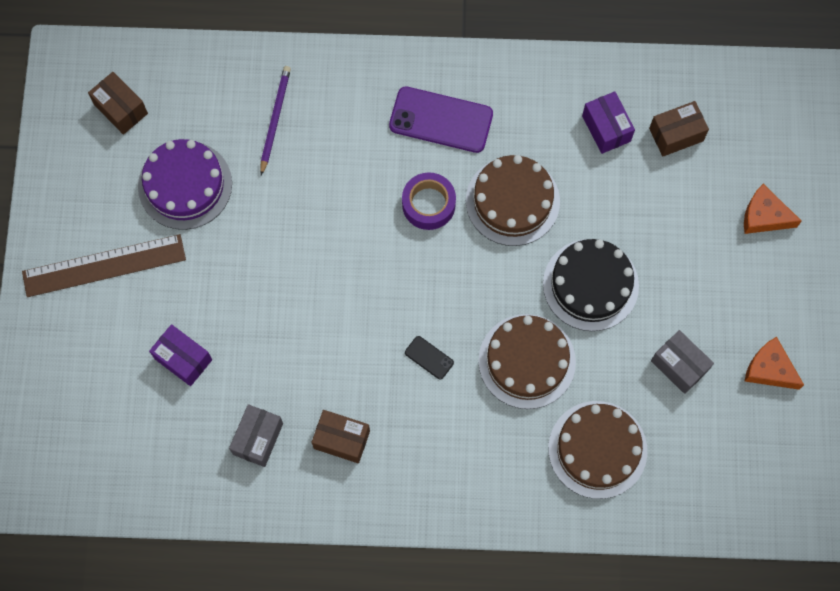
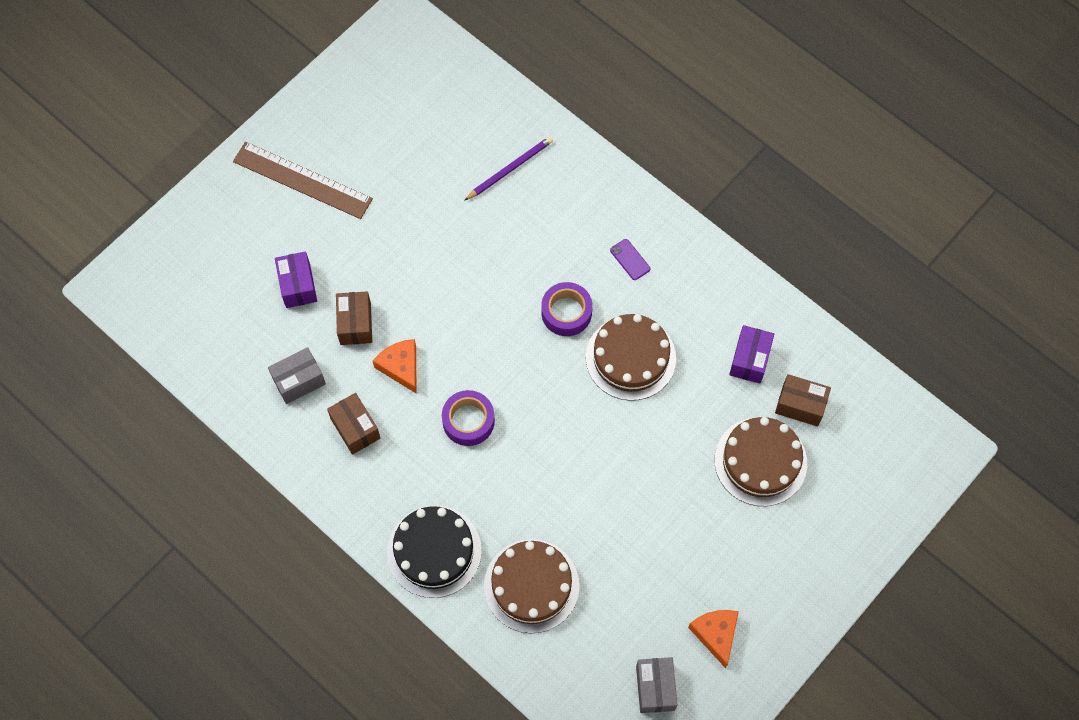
camera: 40 degrees right, 5 degrees down
(121, 109) = (409, 82): brown box -> brown box (355, 324)
(185, 185) = (406, 167): purple cake -> none
(429, 357) = (468, 421): black phone -> purple tape
(441, 120) = (630, 259): purple phone -> purple phone, size x0.46
(527, 361) = (537, 480): brown cake -> brown cake (760, 461)
(590, 285) = (634, 463): black cake -> black cake (434, 551)
(679, 366) = (648, 575): grey box -> grey box (655, 688)
(764, 216) = (815, 518): orange cheese -> orange cheese (401, 367)

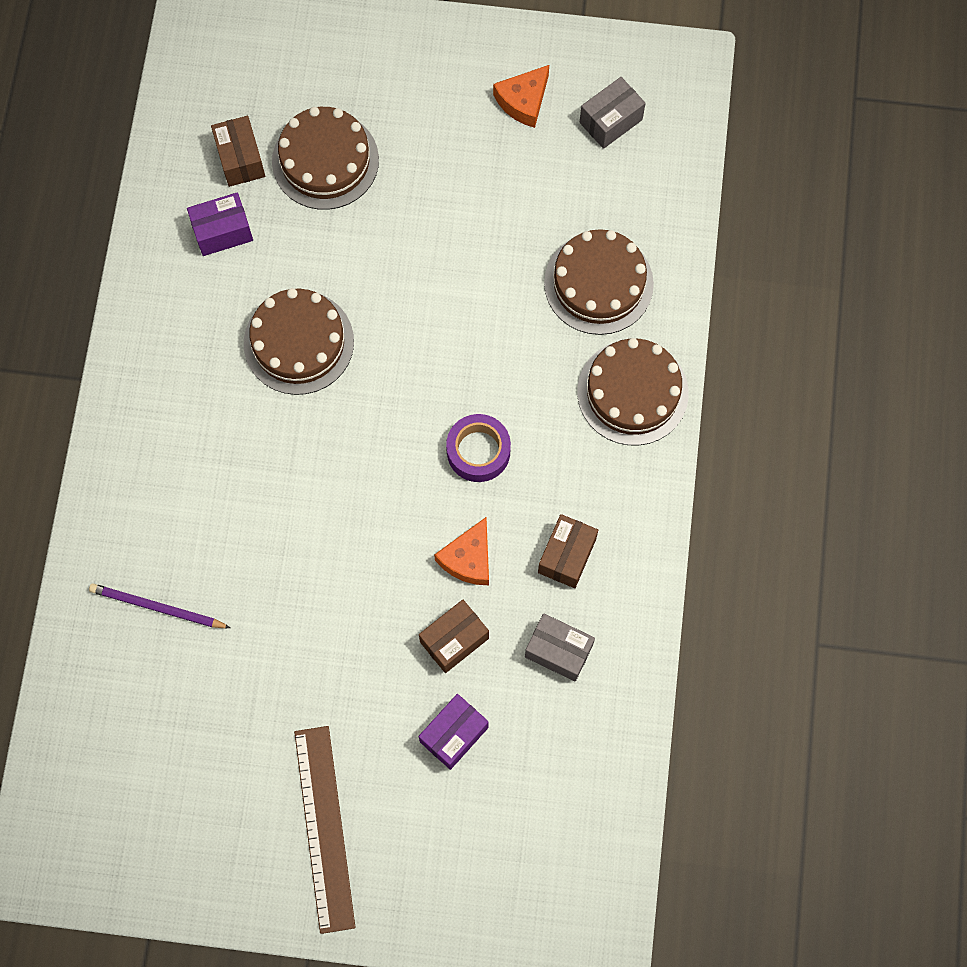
camera: 125 degrees left, 5 degrees up
(434, 551) = (632, 392): black cake -> brown cake
(566, 312) = (291, 436): purple tape -> none
(630, 259) = (186, 413): purple phone -> none

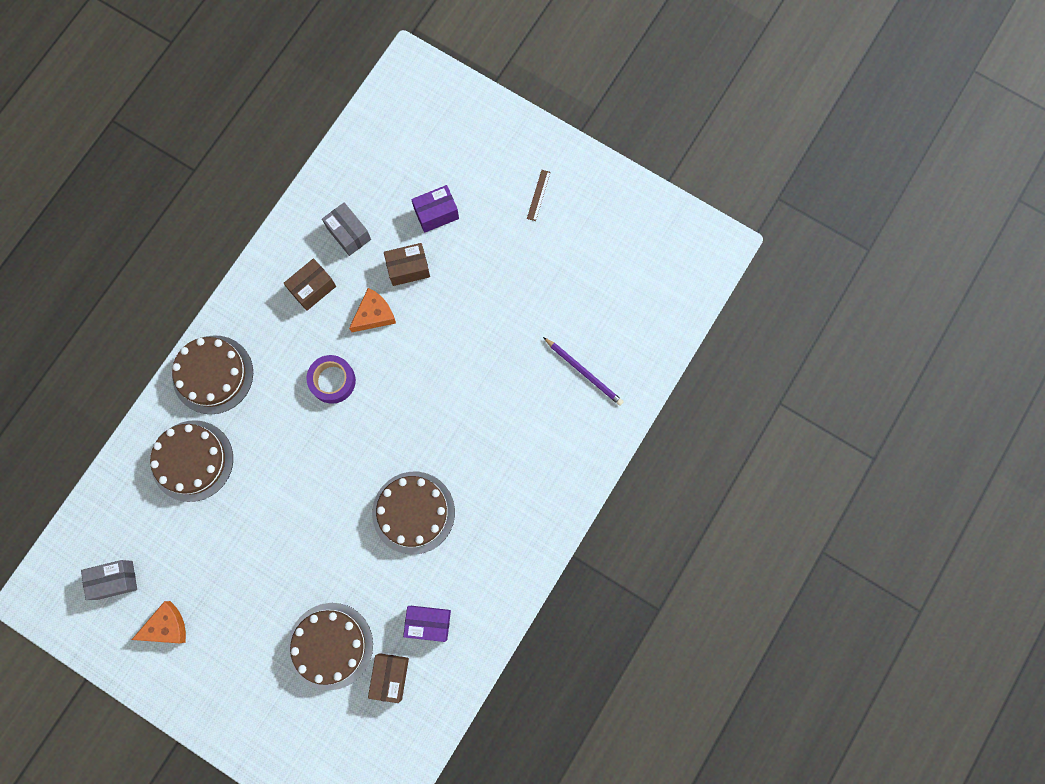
camera: 155 degrees left, 5 degrees up
(324, 828) = (538, 195): brown ruler -> brown ruler, size x0.41

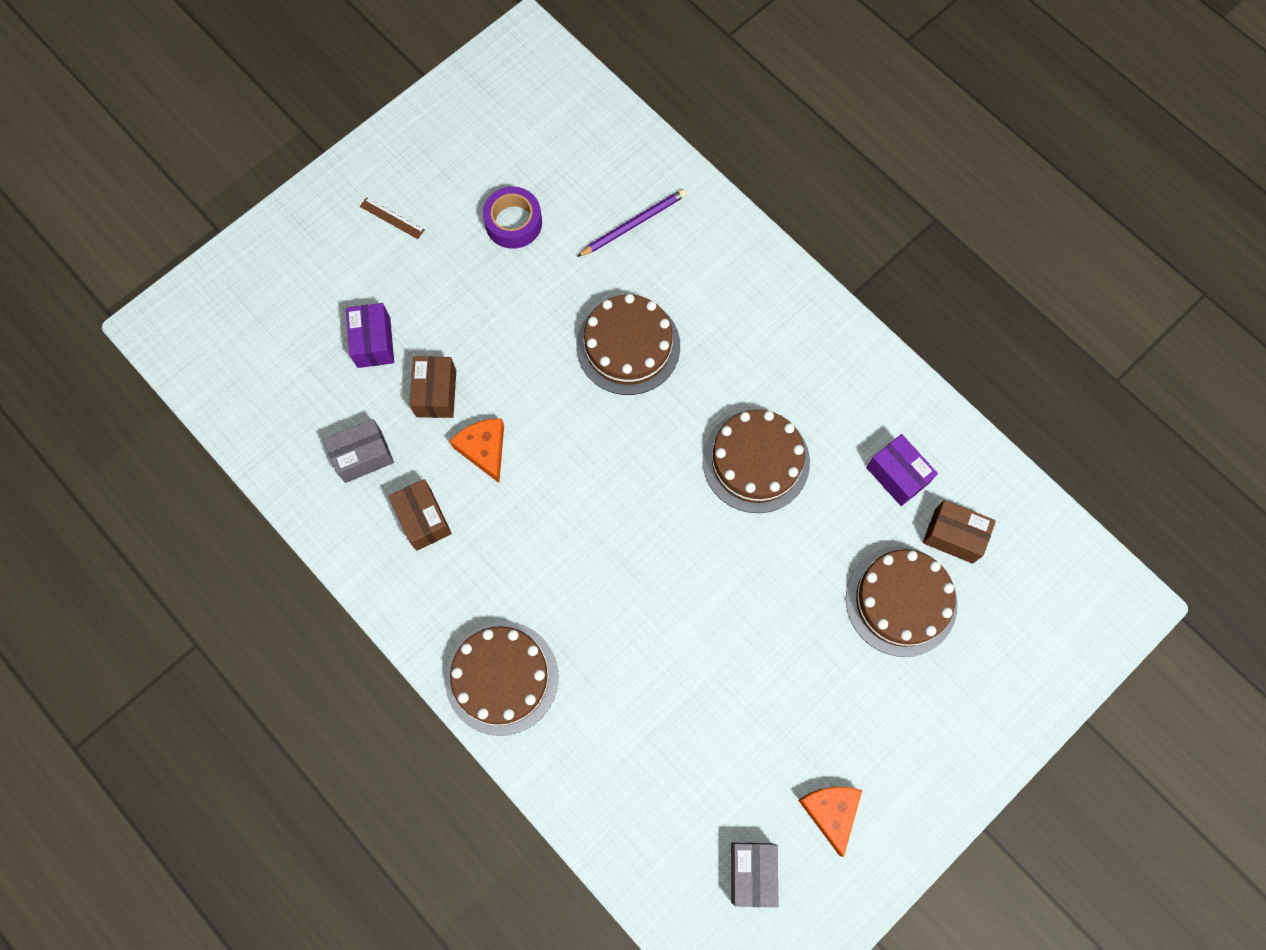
camera: 75 degrees left, 5 degrees down
(192, 461) = (614, 731): brown cake -> brown cake (628, 346)
(332, 381) = (557, 521): purple tape -> purple tape (513, 222)
(428, 623) = (897, 475): purple box -> purple box turned 60 degrees counterclockwise

